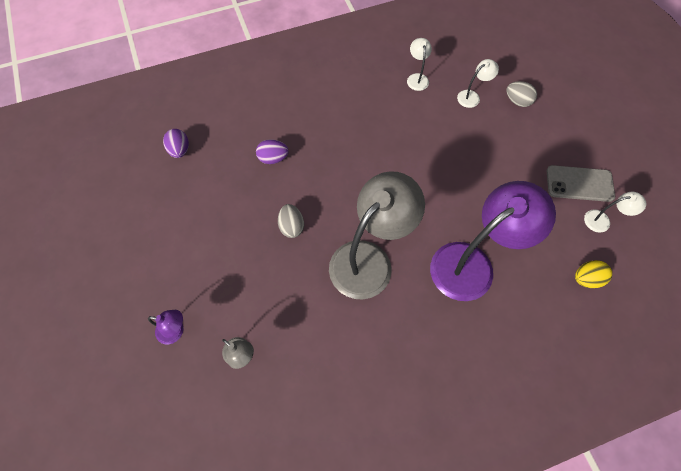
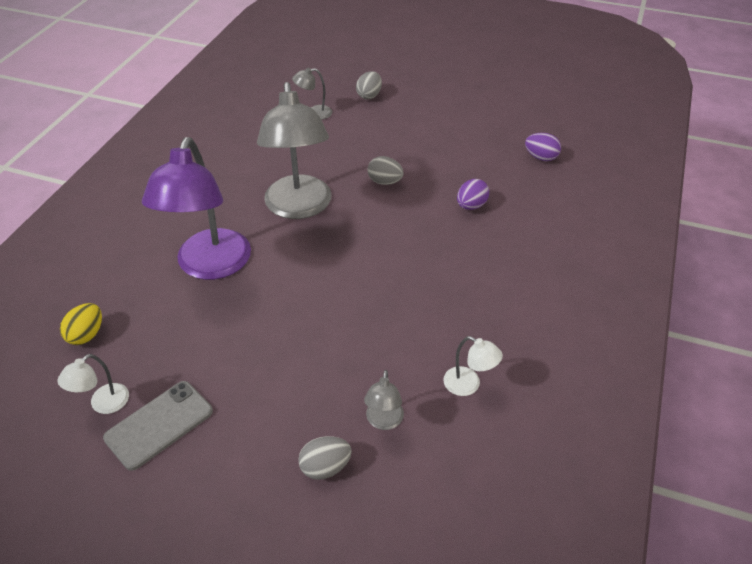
camera: 130 degrees right, 20 degrees down
(175, 331) = (369, 95): purple lamp -> grey egg
(472, 96) = (384, 421): white lamp -> grey lamp

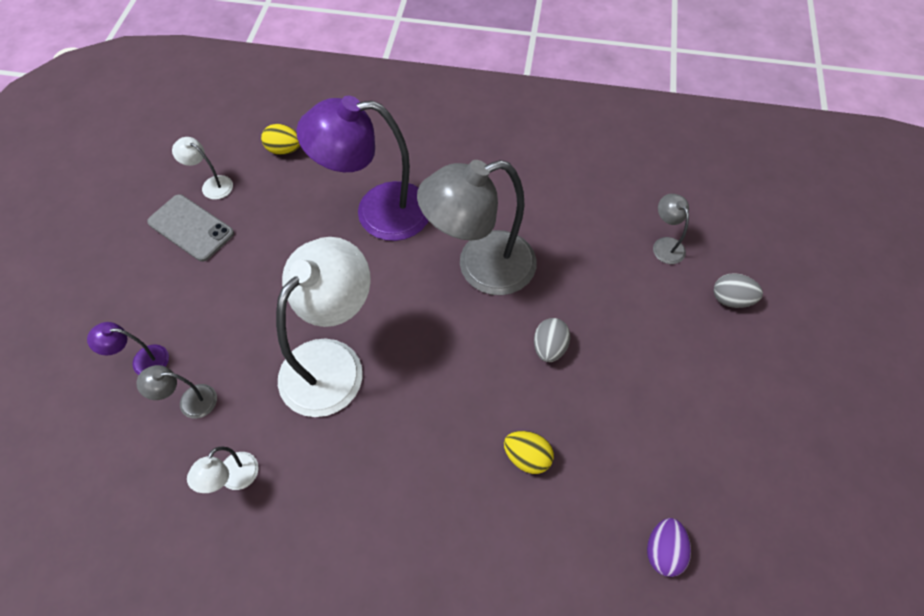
camera: 80 degrees right, 15 degrees up
(325, 467) = (142, 360): grey egg -> purple lamp
(366, 309) = (332, 362): none -> white lamp
(471, 206) = (527, 457): purple egg -> yellow egg

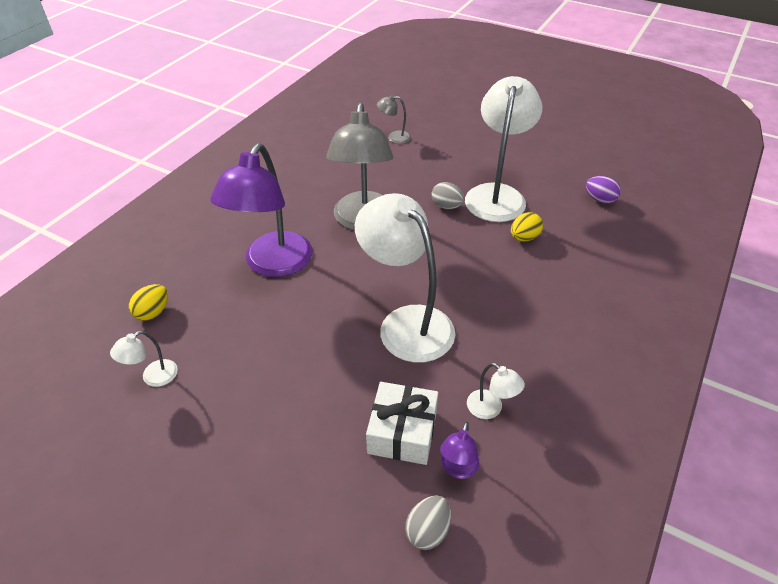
camera: 70 degrees left, 15 degrees down
(142, 360) = (339, 468): purple lamp -> purple lamp (457, 469)
(190, 401) = (402, 432): grey lamp -> white gift
(191, 228) = (197, 403): grey phone -> none
(603, 402) = (497, 194): none -> white lamp
(731, 299) = (447, 126): grey egg -> grey egg (428, 530)

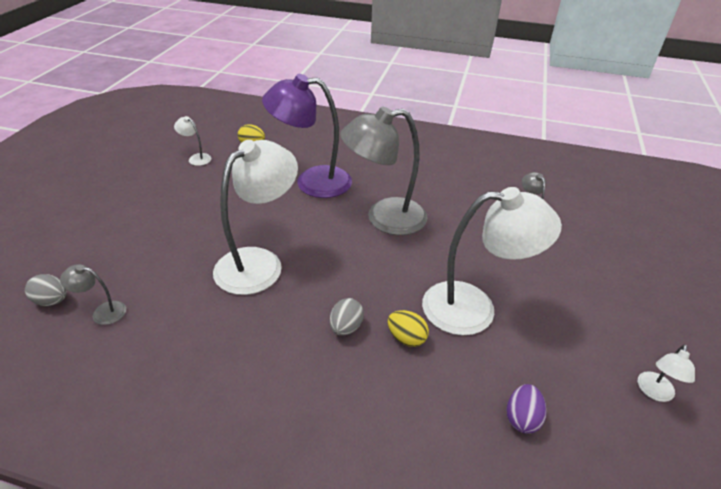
camera: 75 degrees right, 5 degrees down
(402, 432) = (142, 276): white gift -> none
(446, 206) = (432, 270): grey egg -> grey egg (346, 327)
(457, 469) = (102, 312): purple lamp -> grey lamp
(490, 409) = (161, 328): white lamp -> white lamp (654, 392)

